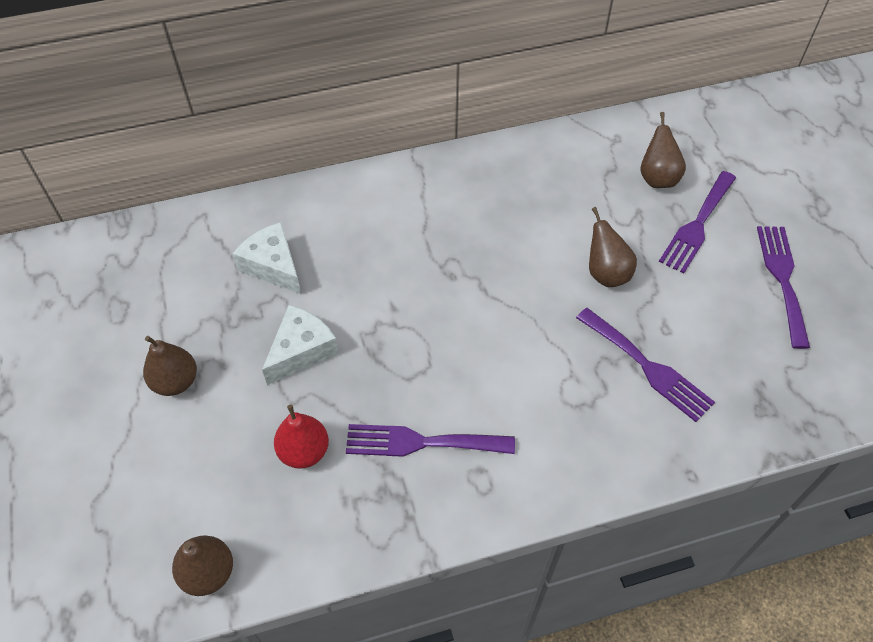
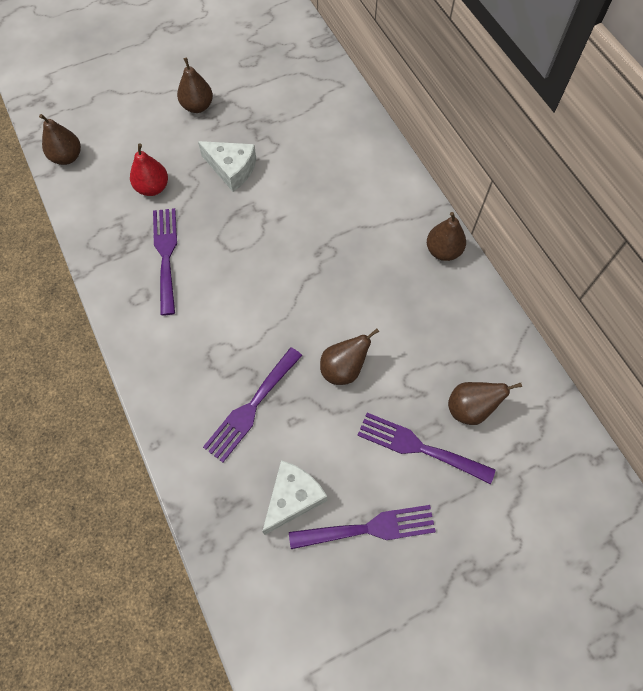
camera: 80 degrees right, 10 degrees up
(273, 266) = (303, 136): white cheese -> white cheese (293, 498)
(472, 164) = (443, 251): none -> brown pear

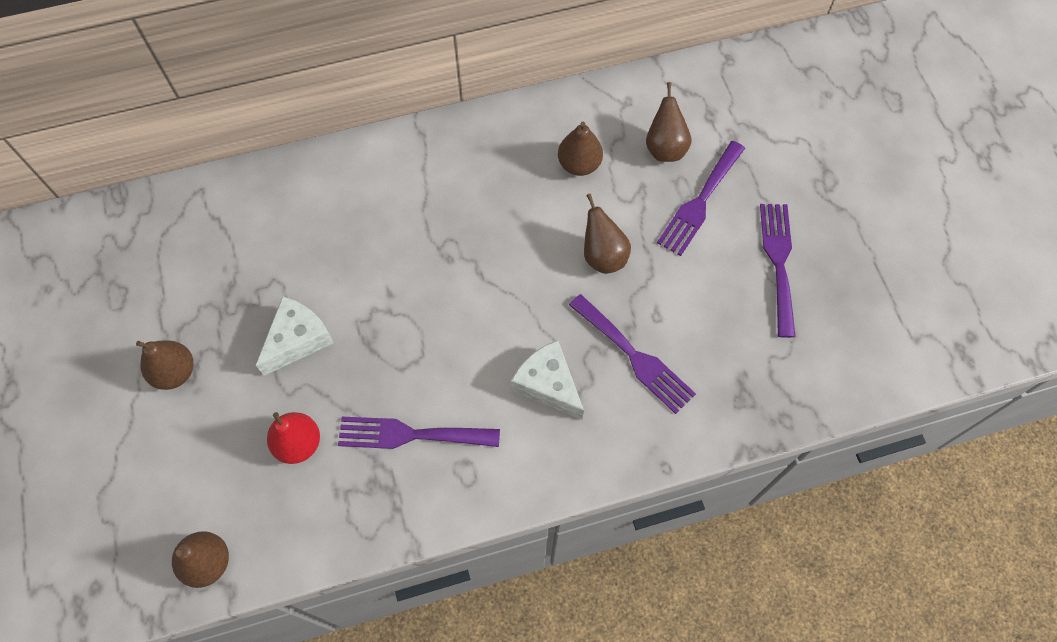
camera: 80 degrees left, 0 degrees up
(293, 498) = (742, 328): white cheese -> white cheese (548, 384)
(443, 251) = (476, 132): brown pear -> brown pear (579, 164)

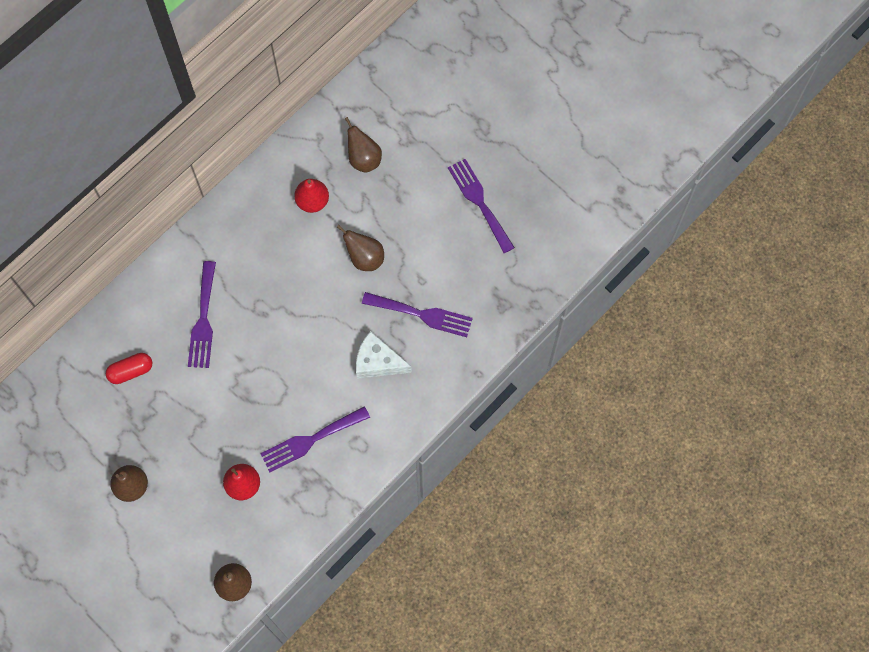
camera: 30 degrees left, 5 degrees up
(262, 243) = (131, 371): none -> red capsule
(298, 340) = (199, 422): white cheese -> none
(579, 164) = (312, 201): brown pear -> red pear
(700, 202) = (407, 186): purple fork -> purple fork (203, 320)

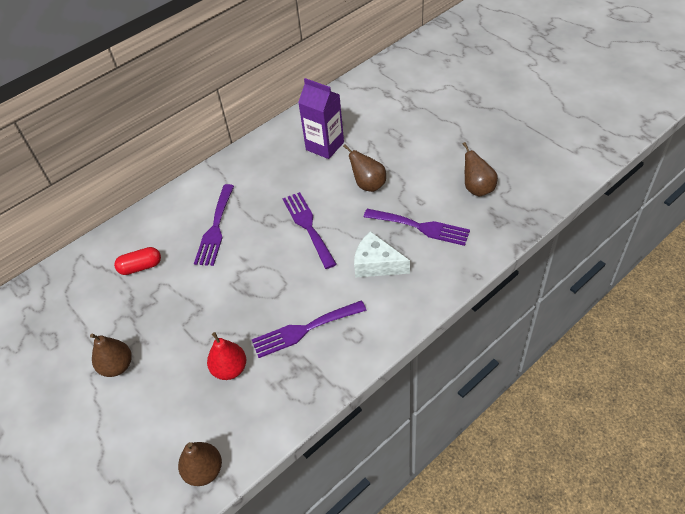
camera: 10 degrees right, 20 degrees down
(312, 201) = (325, 146): red pear -> purple carton
(364, 159) = (371, 119): brown pear -> brown pear (477, 188)
(479, 202) = (473, 146): purple fork -> purple fork (308, 226)

